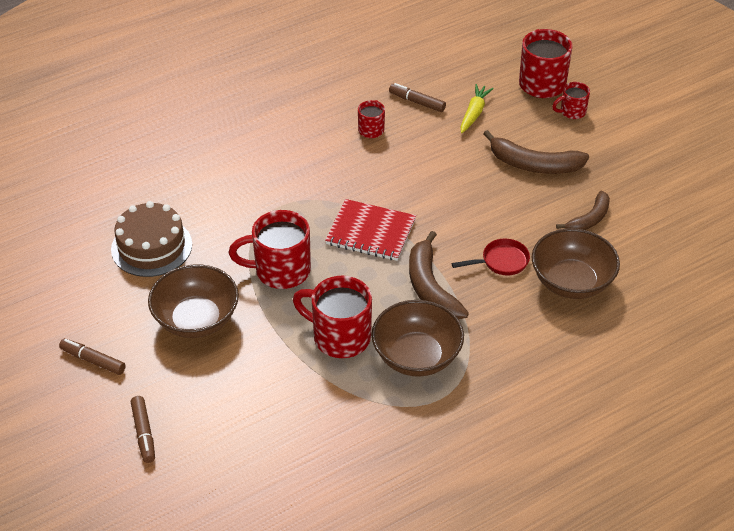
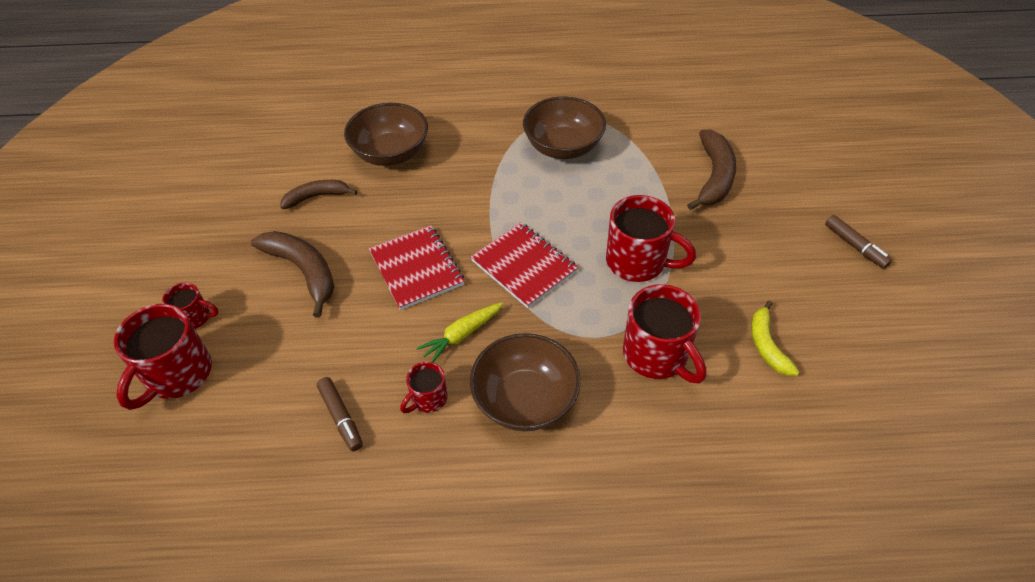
camera: 150 degrees left, 5 degrees up
(143, 433) = (817, 172): brown marker -> none
(151, 247) = (767, 345): brown cake -> yellow banana
(196, 320) = (742, 246): brown bowl -> brown bowl (525, 400)
(339, 337) = (616, 183): red mug -> red mug (657, 355)
(430, 288) = (509, 193): brown banana -> brown banana (714, 176)
(452, 198) = (416, 269): none -> red notebook
(474, 113) = (294, 366): yellow carrot -> yellow carrot (462, 335)
(501, 261) = (430, 191): red pan -> none

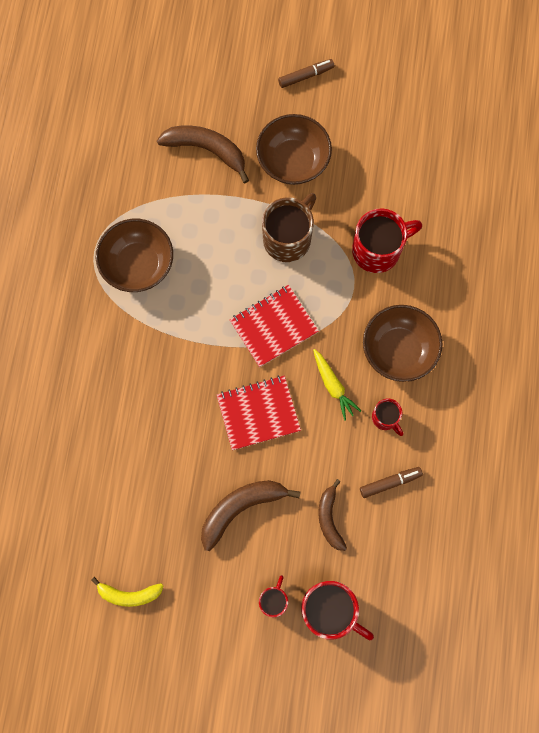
camera: 80 degrees left, 25 degrees up
(316, 197) = (151, 494): brown banana -> brown banana (329, 518)
(390, 153) = (107, 422): brown bowl -> brown bowl (293, 161)
(638, 262) = (288, 238): red mug -> brown mug
(767, 345) = (383, 173): yellow banana -> yellow banana (129, 594)

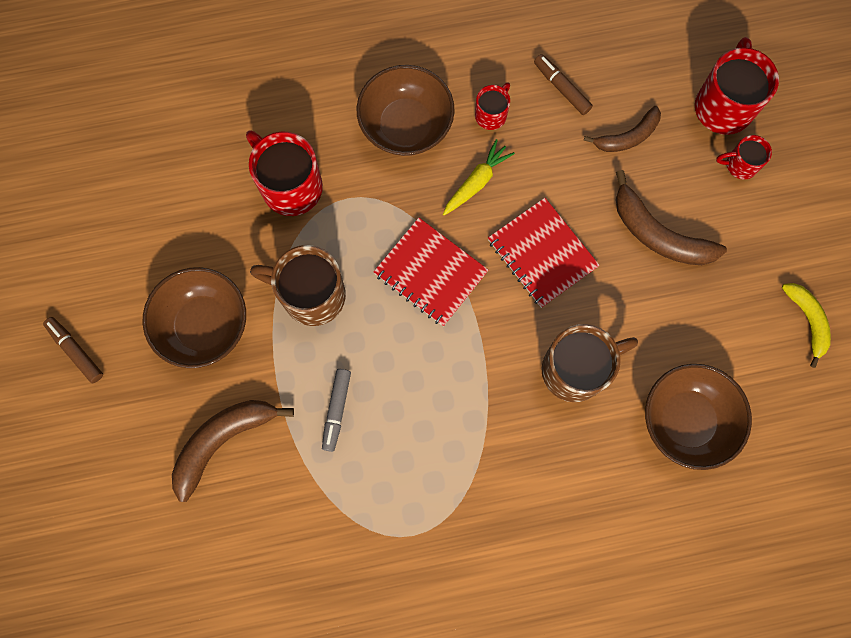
camera: 110 degrees left, 0 degrees up
(138, 264) = (411, 469): brown bowl -> brown bowl (686, 420)
(162, 403) = (576, 369): none -> brown mug
(198, 229) = (336, 410): none -> grey marker
(206, 150) = (222, 441): brown banana -> brown banana turned 45 degrees clockwise

